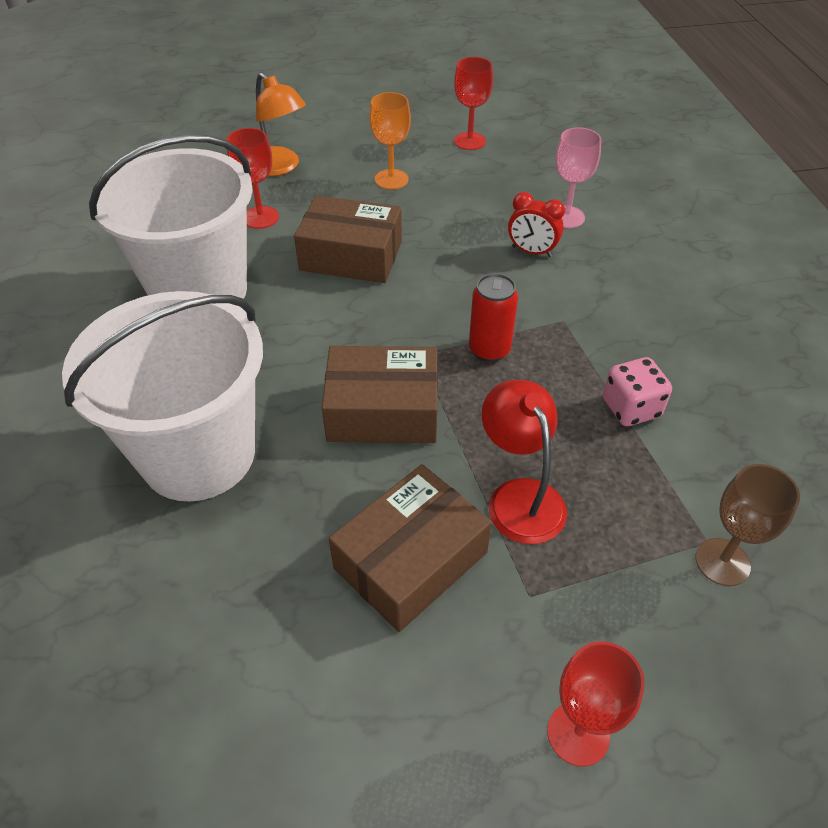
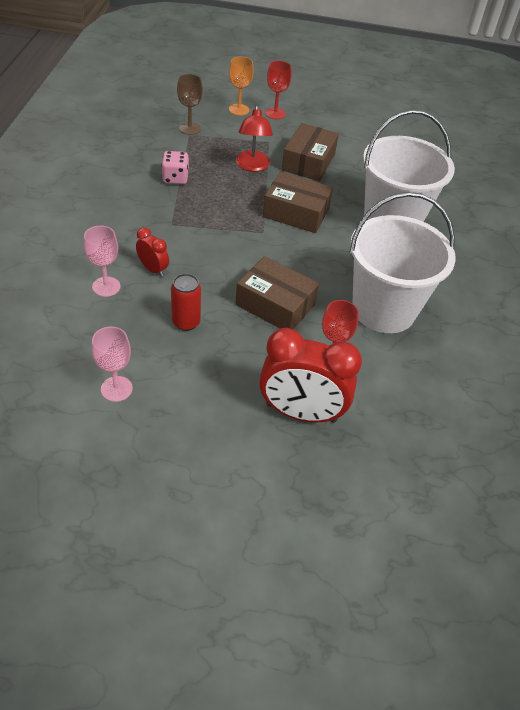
camera: 165 degrees left, 0 degrees up
(280, 167) = (301, 413): orange lamp -> red clock
(391, 179) = (211, 365): orange goblet -> orange goblet (239, 109)
(410, 560) = (308, 162): brown box -> brown box turned 45 degrees counterclockwise
(469, 141) = (116, 389): red goblet -> pink goblet
(489, 350) = (224, 222): red can -> red can (186, 322)

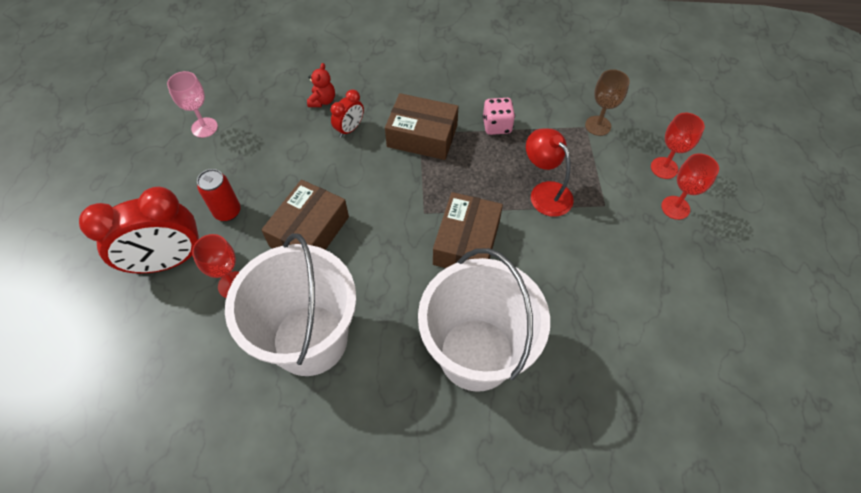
camera: 90 degrees right, 10 degrees up
(106, 286) = (322, 101): pink goblet -> red teddy bear
(186, 322) = (281, 162): red can -> red can (227, 212)
(239, 109) = (664, 168): orange goblet -> red goblet
(252, 166) = (545, 192): red lamp -> red lamp turned 60 degrees clockwise
(301, 413) = (168, 261): red clock -> red clock turned 120 degrees counterclockwise
(308, 162) = (576, 251): brown box -> brown box (422, 136)

